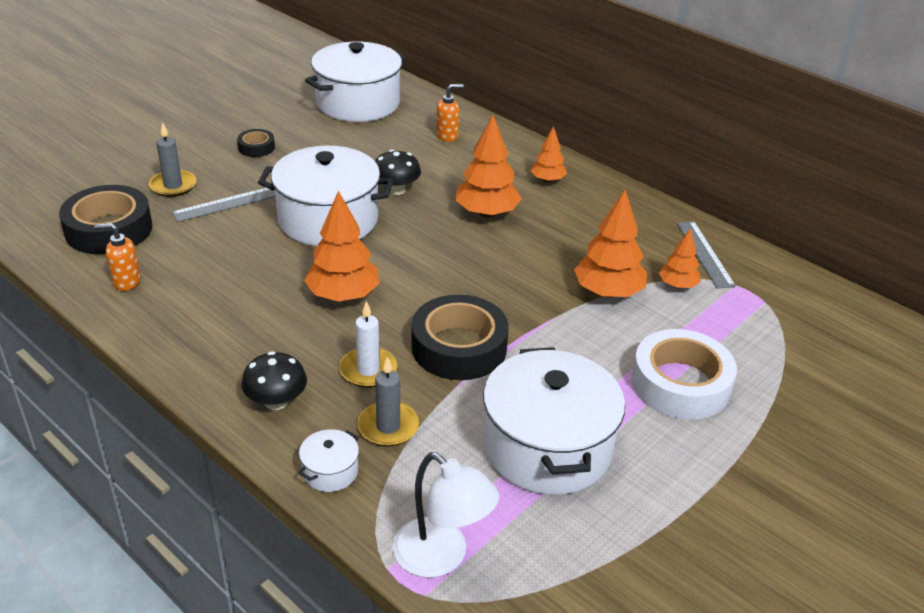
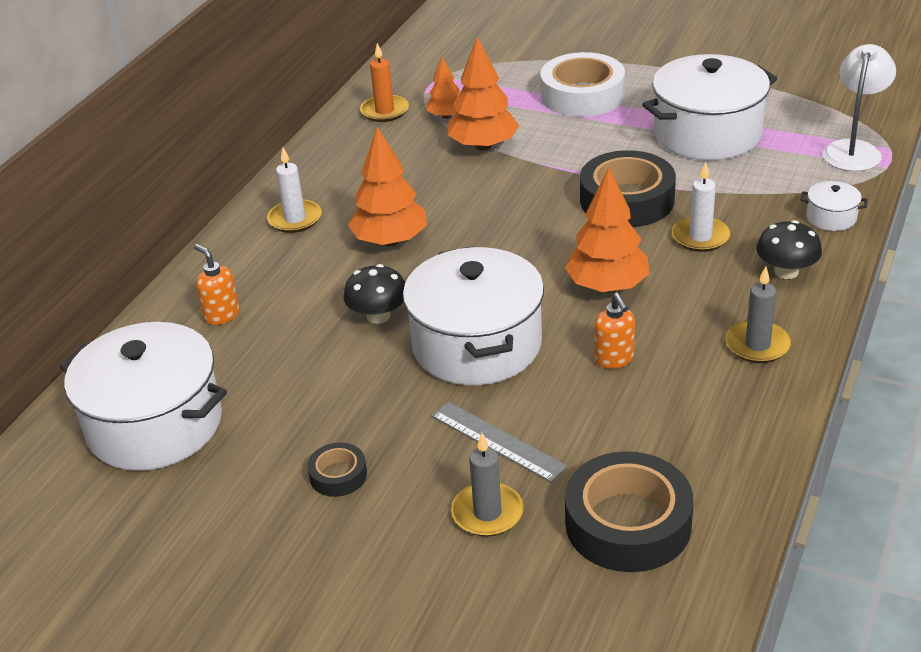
camera: 105 degrees left, 0 degrees up
(126, 281) = (712, 451): orange soap dispenser -> orange soap dispenser (614, 359)
(388, 427) = (757, 206): grey candle -> grey candle (757, 345)
(547, 180) = (295, 219): orange tree -> white candle
(705, 254) = (384, 111): grey ruler -> orange candle

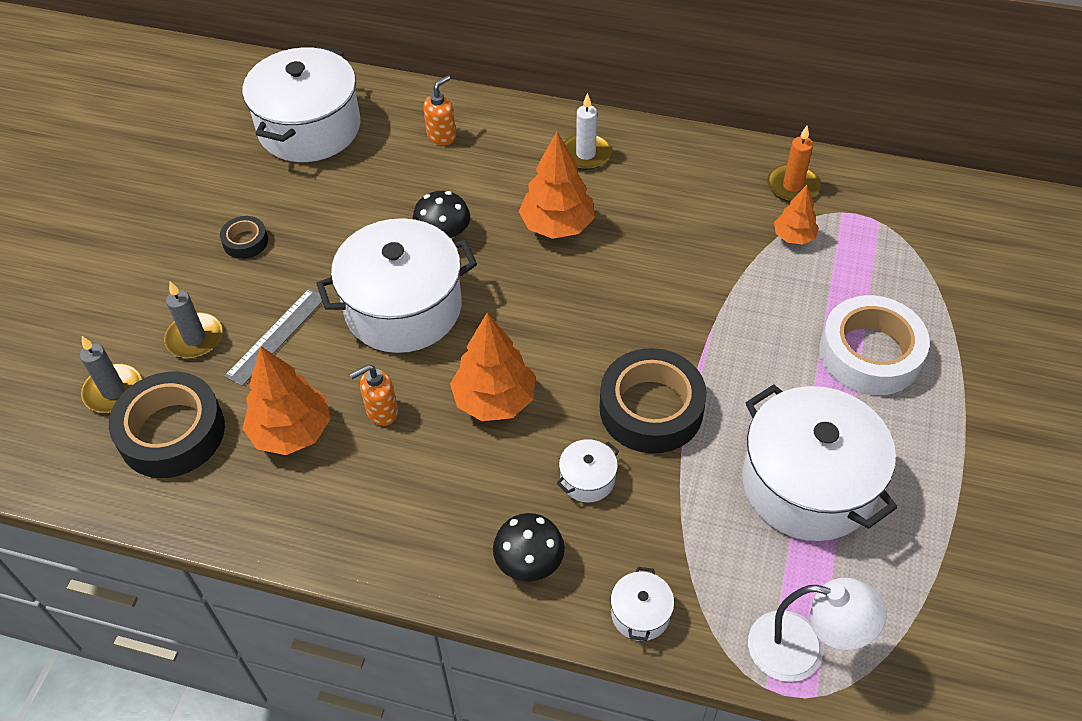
camera: 80 degrees right, 15 degrees up
(483, 146) = (739, 275): orange tree -> orange tree (292, 431)
(700, 237) = (587, 479): white candle -> white pot
(757, 345) = (402, 531): grey candle -> grey candle (113, 391)

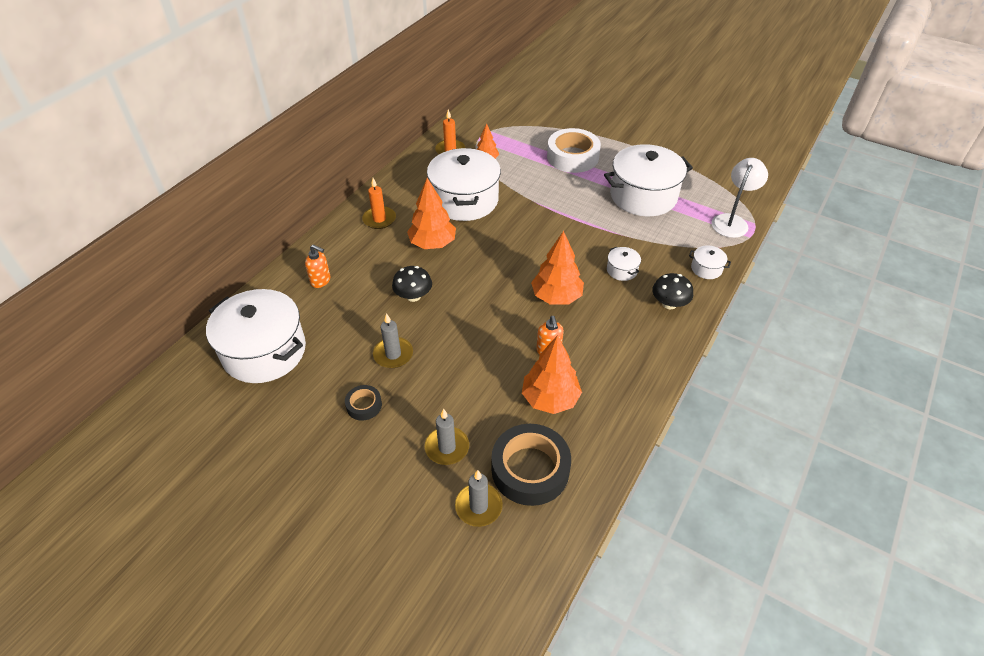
camera: 75 degrees left, 5 degrees down
(276, 336) = (464, 397): grey ruler -> none
(332, 244) = (393, 354): none -> grey candle
(403, 308) = (468, 326): white pot -> white pot (464, 200)
(442, 136) = (321, 281): orange soap dispenser -> orange soap dispenser turned 150 degrees clockwise
(585, 154) = (379, 219): white candle -> orange candle
(651, 409) = (582, 236): black tape -> none

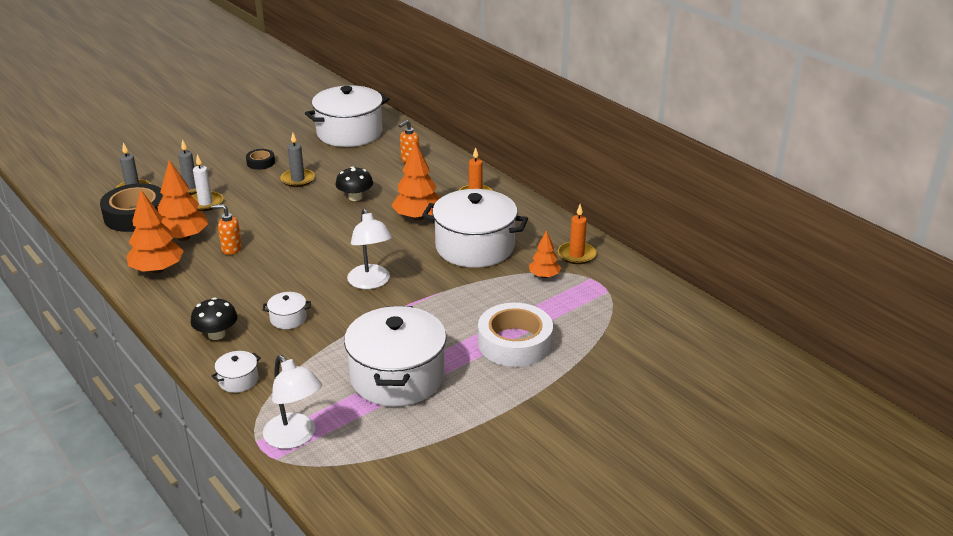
camera: 110 degrees right, 15 degrees down
(475, 414) = (205, 203): none -> white candle
(546, 241) = (371, 283): none -> white lamp
(556, 297) = (288, 269): orange tree -> orange tree (157, 270)

